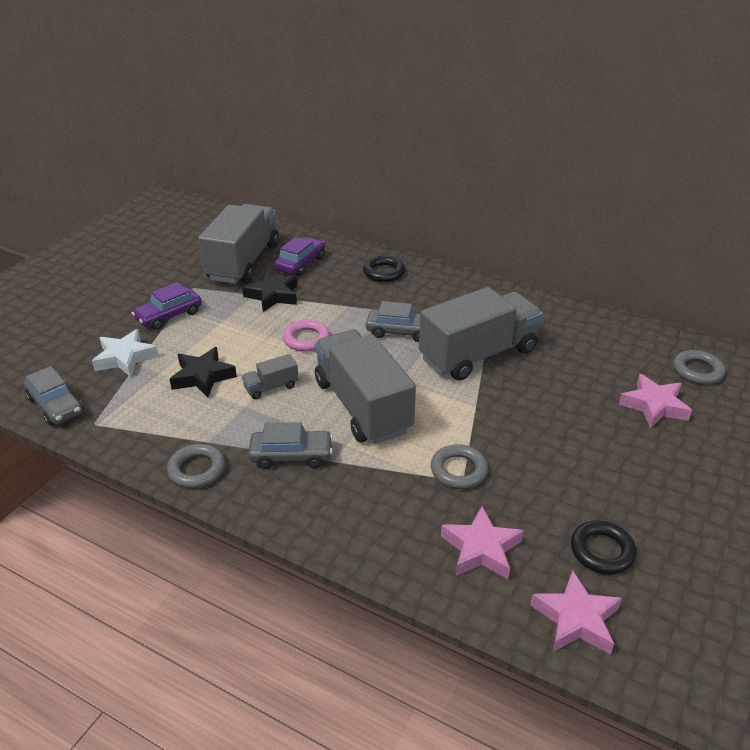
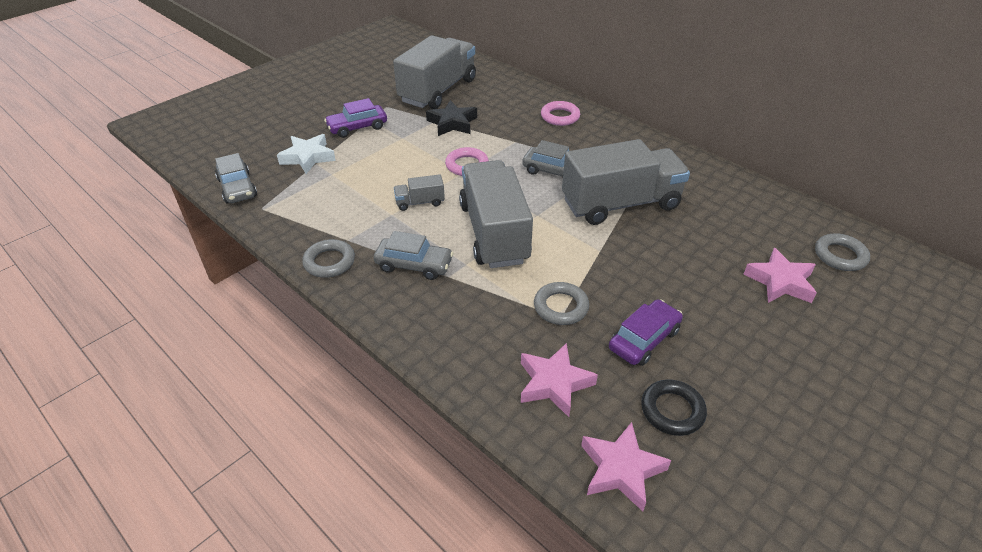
camera: 15 degrees right, 5 degrees up
(203, 377) = (365, 183): black star -> none
(300, 263) = (487, 98): purple car -> purple car (644, 339)
(384, 272) = (560, 117): black ring -> pink ring

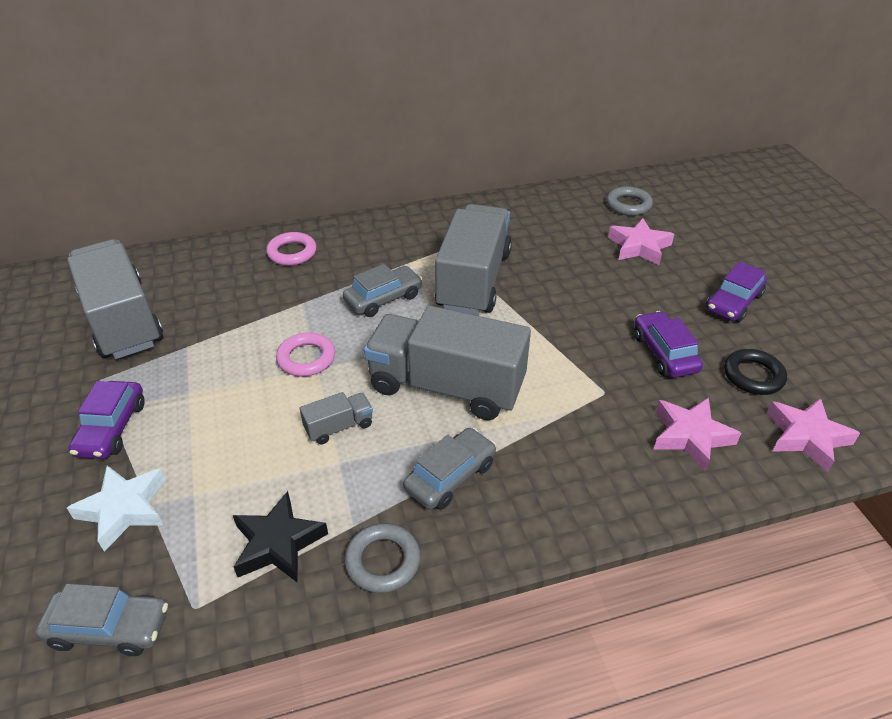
camera: 60 degrees left, 0 degrees up
(420, 202) = (339, 427): grey truck -> grey truck turned 135 degrees counterclockwise
(452, 123) = (209, 336): black star -> black star (278, 543)
(561, 307) = (592, 386): grey ring -> none
(770, 371) = (733, 302): none -> purple car

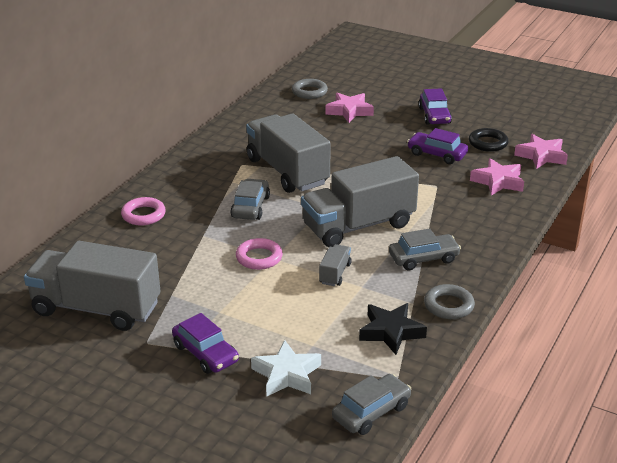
camera: 45 degrees left, 10 degrees down
(450, 476) = (423, 258): grey car -> grey car turned 75 degrees clockwise

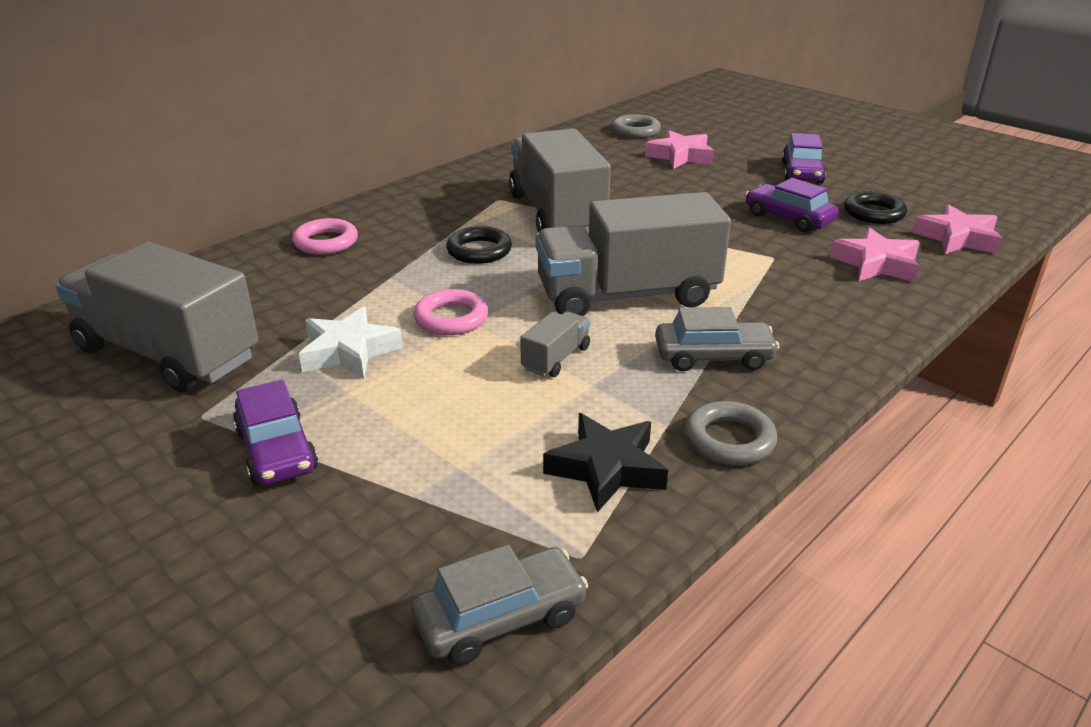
camera: 15 degrees right, 0 degrees up
(250, 207) = (479, 251): grey car -> black ring
(286, 374) = (386, 512): white star -> white star (349, 351)

